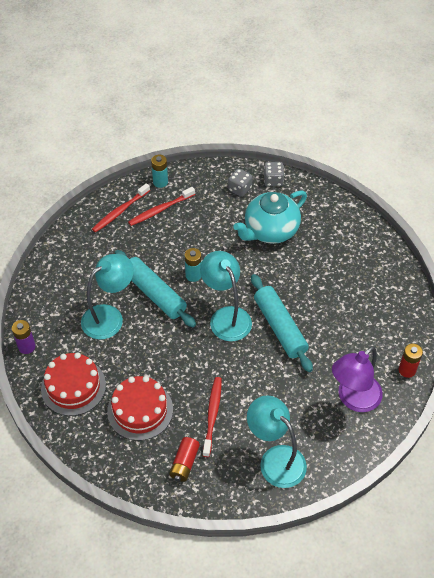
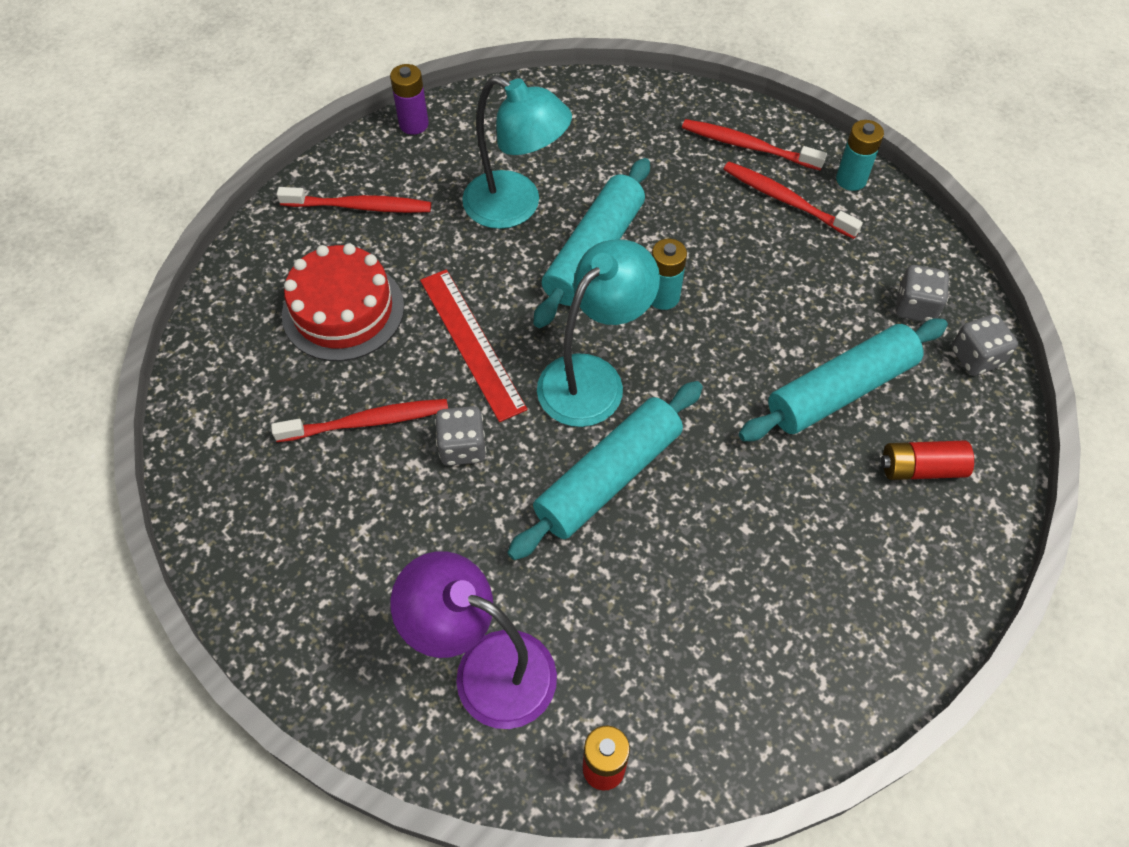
camera: 70 degrees right, 5 degrees up
(73, 386) = (360, 206): red cake -> red toothbrush
(184, 463) = (256, 409): red battery -> red battery (921, 468)
(185, 359) = (471, 343): none -> red ruler
(242, 379) = (462, 447): none -> grey dice
(270, 230) = (840, 390): turquoise teapot -> turquoise rolling pin
(275, 459) = (302, 557): turquoise lamp -> none

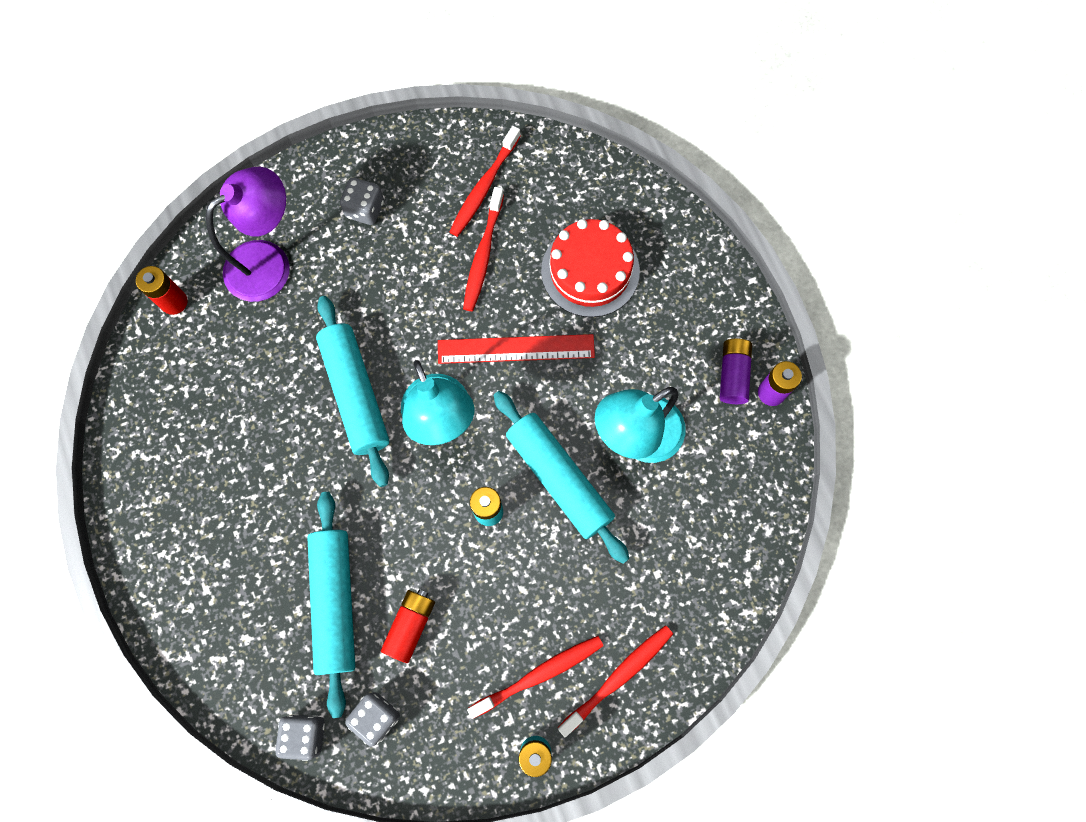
camera: 115 degrees right, 15 degrees up
(360, 206) = (692, 317): red toothbrush -> red toothbrush (484, 187)
(409, 156) = (733, 374): none -> purple battery
(462, 447) = (430, 308): grey dice -> grey dice (365, 209)
(921, 468) = (242, 621): red battery -> red battery (410, 625)

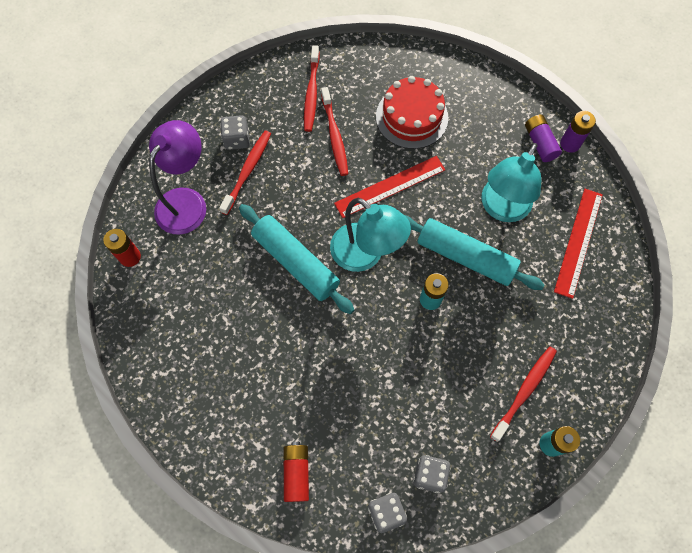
camera: 25 degrees left, 5 degrees down
(335, 602) = (357, 409): turquoise rolling pin -> none
(410, 625) = (419, 400): red battery -> red battery (296, 473)
(618, 677) = (577, 368): red toothbrush -> red toothbrush (248, 171)
(709, 523) = (578, 242): none -> red ruler

